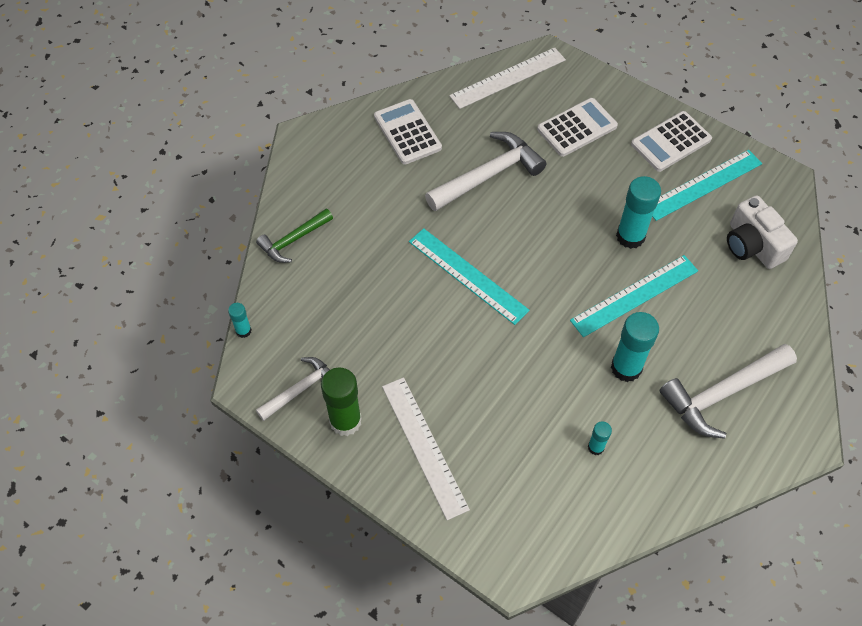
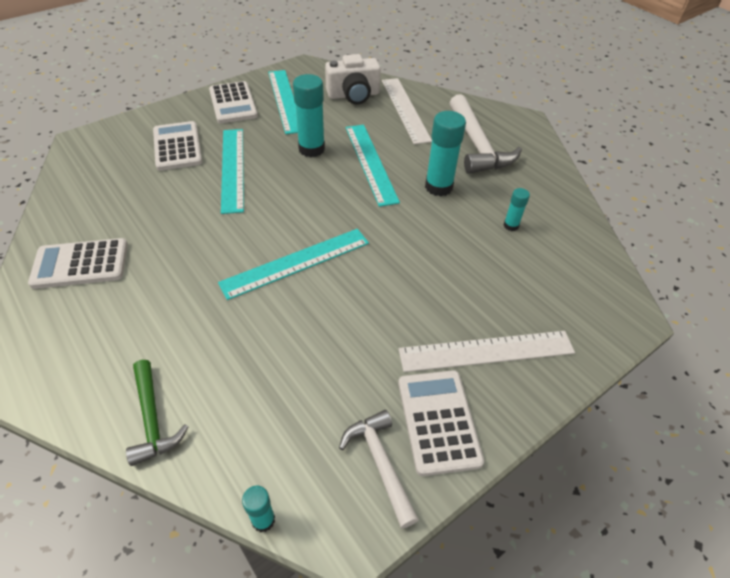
camera: 75 degrees left, 10 degrees down
(345, 421) = (438, 421): green glue stick -> white calculator
(488, 175) = (186, 216): white hammer -> none
(508, 78) = (81, 172): white ruler -> white ruler (405, 109)
(567, 183) = (232, 168): none -> turquoise ruler

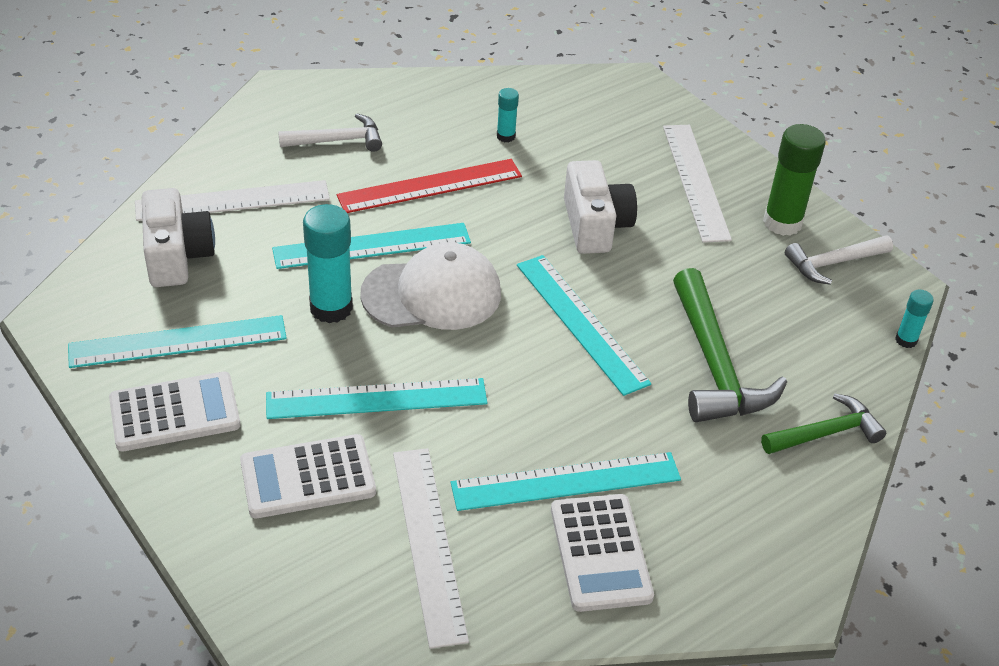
camera: 90 degrees left, 5 degrees down
(116, 190) = (428, 543): none -> white ruler
(145, 250) = (566, 481): none -> turquoise ruler
(244, 343) = (714, 364): none -> green hammer
(325, 189) = (432, 294): none -> white cap
(409, 275) = (595, 225): none -> white camera
(438, 187) = (430, 186): turquoise glue stick -> red ruler
(438, 421) = (782, 222): white calculator -> green glue stick
(477, 145) = (337, 141): white hammer -> white hammer, size x0.61

